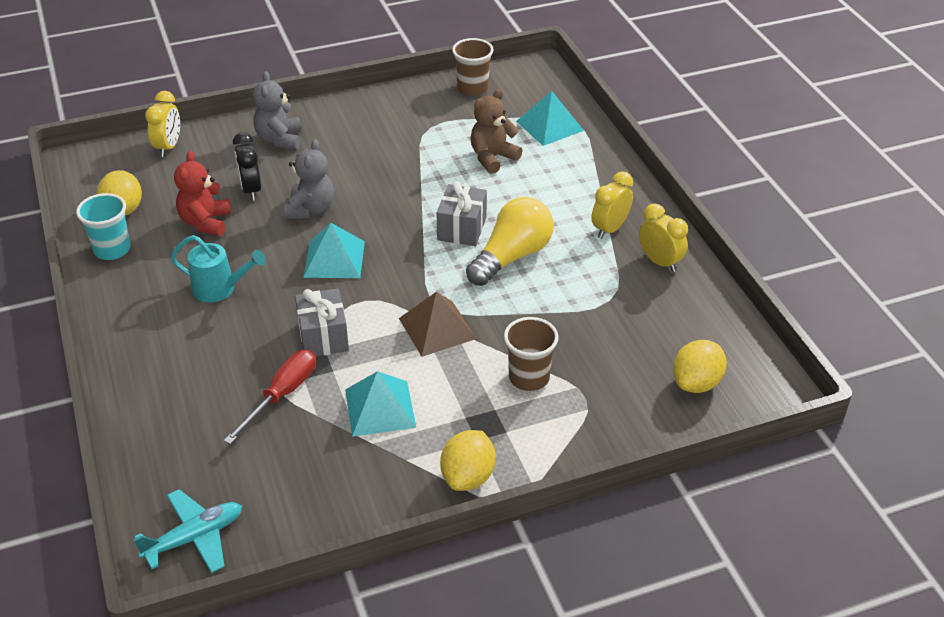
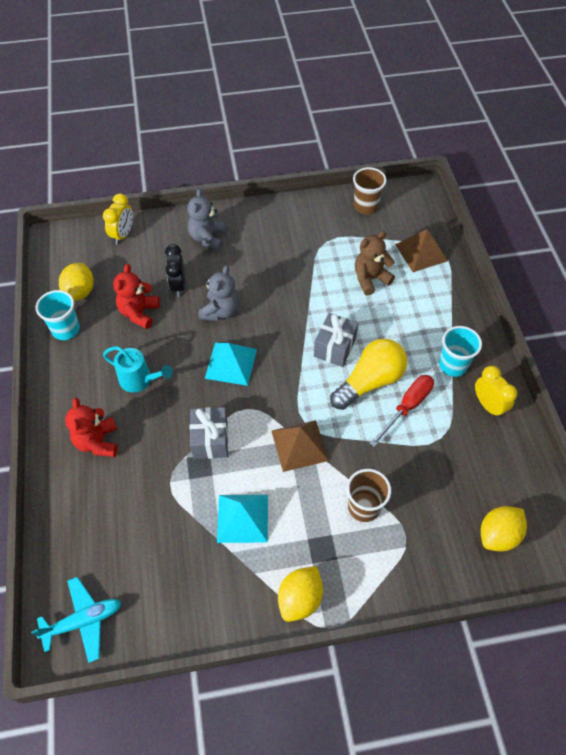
camera: 10 degrees right, 15 degrees up
(177, 357) = (98, 442): none -> red teddy bear
(282, 395) = (170, 492): red screwdriver -> red screwdriver (407, 407)
(549, 125) = (421, 252): turquoise pyramid -> brown pyramid
(609, 229) = (453, 365): yellow clock -> turquoise cup

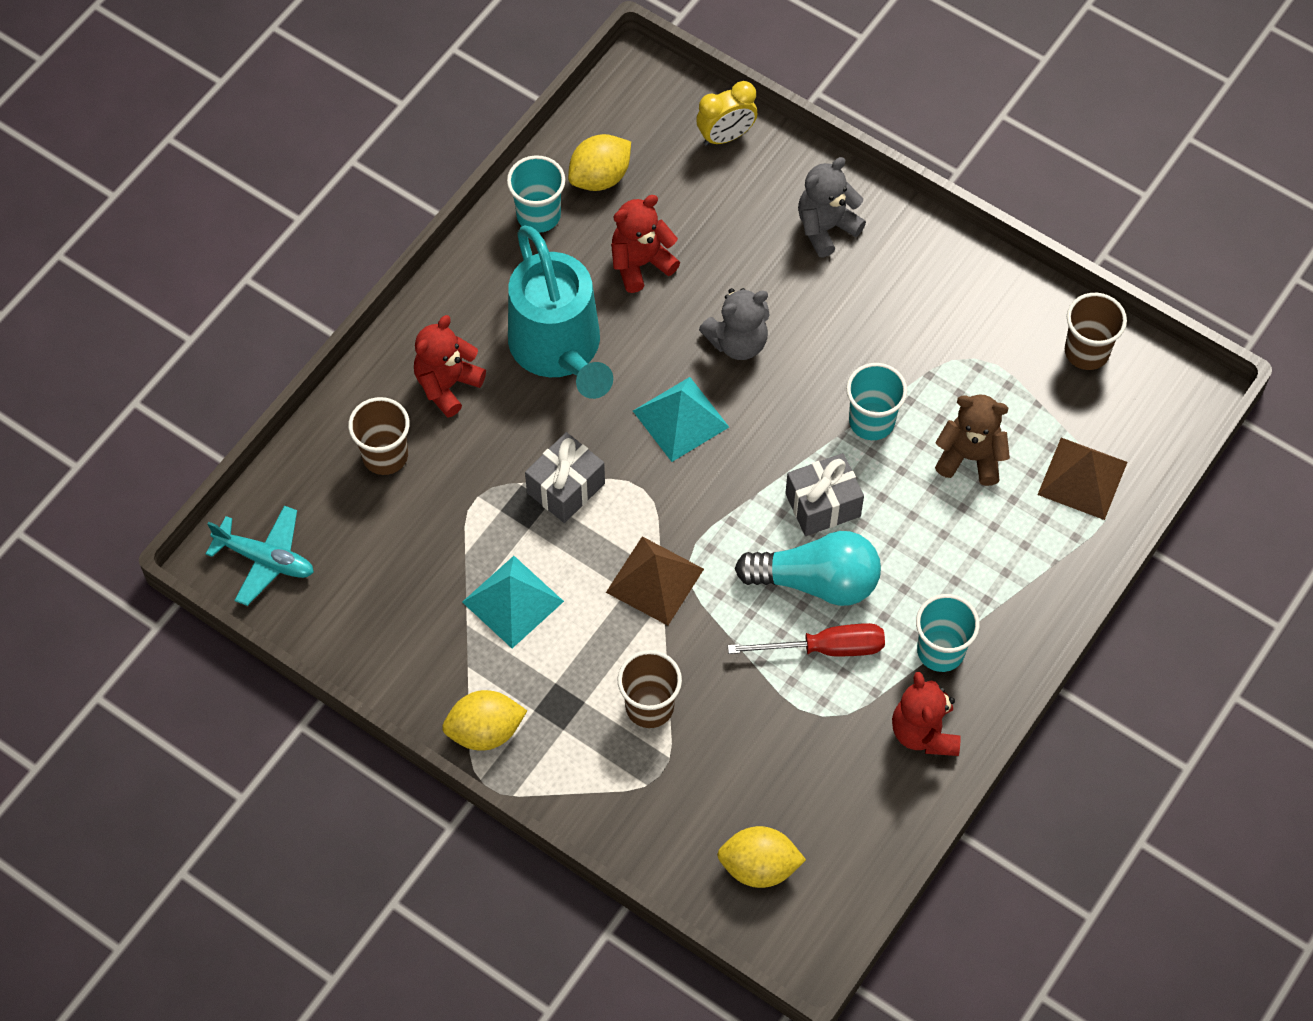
camera: 45 degrees right, 5 degrees up
(98, 504) = (385, 455): none -> brown cup
(140, 380) = (560, 351): turquoise watering can -> turquoise watering can, size x1.83
(178, 286) = (722, 265): black clock -> none
(315, 297) = (871, 421): none -> turquoise cup
(370, 382) = (816, 581): yellow light bulb -> turquoise light bulb
(488, 405) = (924, 732): yellow clock -> red teddy bear

